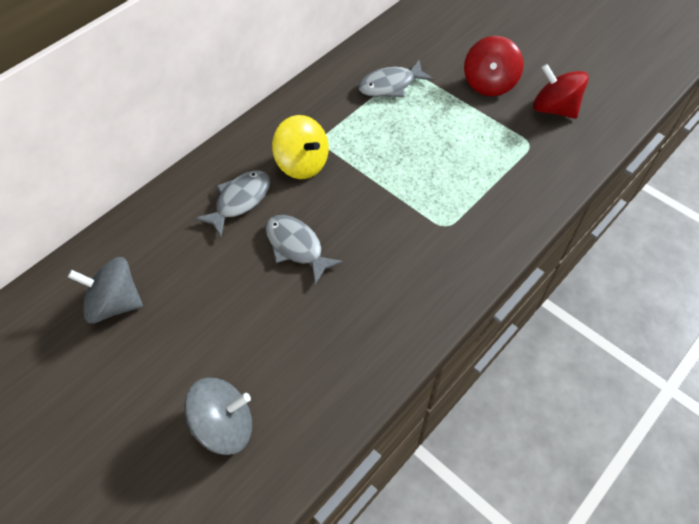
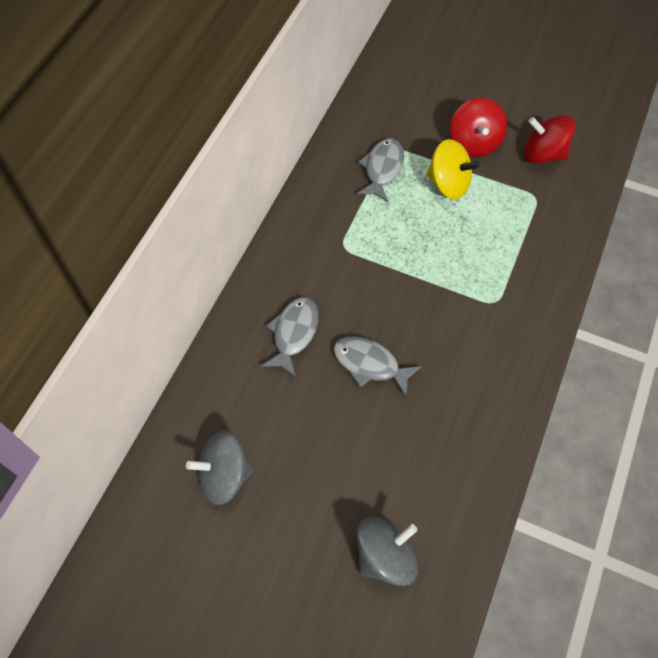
camera: 20 degrees left, 5 degrees up
(302, 163) = (336, 277): yellow spinning top -> yellow spinning top (448, 184)
(390, 85) = (382, 169): grey fish -> grey fish turned 150 degrees clockwise

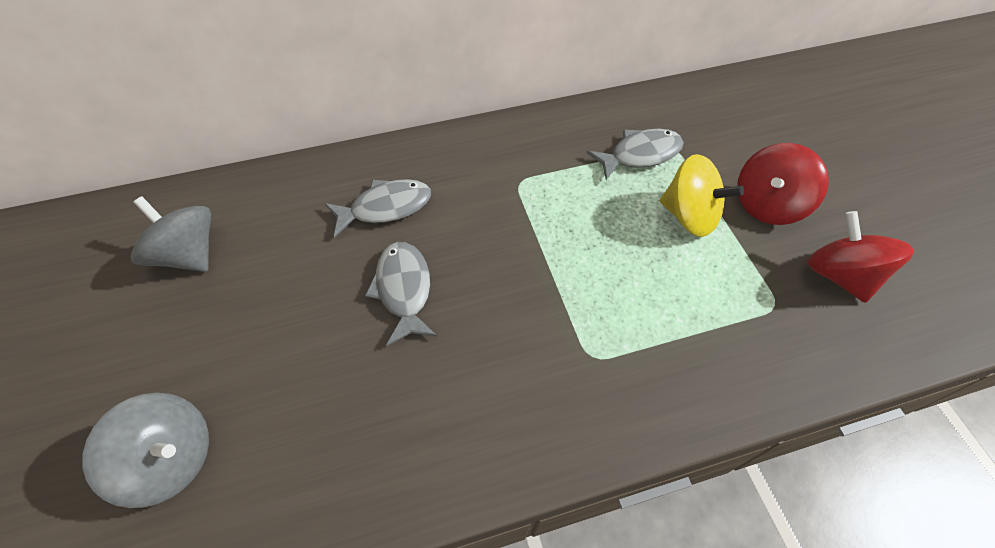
camera: 50 degrees right, 5 degrees down
(448, 184) = (689, 216): yellow spinning top -> yellow spinning top turned 45 degrees counterclockwise

